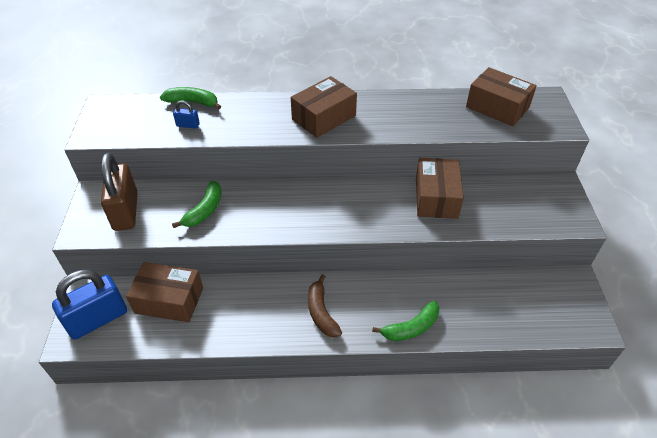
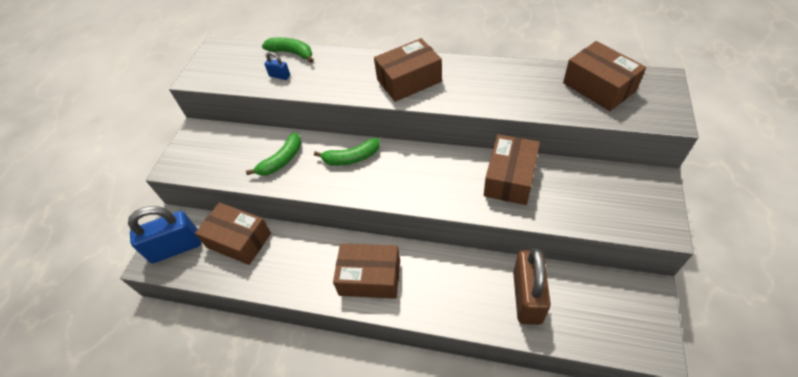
camera: 20 degrees right, 5 degrees up
(126, 211) = (214, 152): brown padlock -> brown padlock (527, 297)
(321, 312) = (370, 277): brown banana -> brown box
(411, 328) = (453, 311): green banana -> green banana (351, 158)

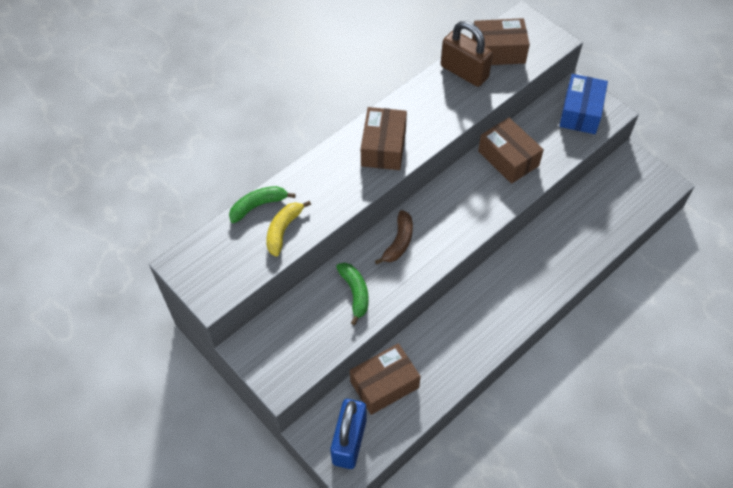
camera: 60 degrees left, 5 degrees up
(279, 76) = (283, 230): blue padlock -> yellow banana
(351, 158) = (399, 242): green banana -> brown banana
(370, 277) = (499, 307): brown box -> none
(527, 297) = (587, 222): brown padlock -> brown padlock (464, 72)
(630, 201) = (580, 112): none -> blue box

